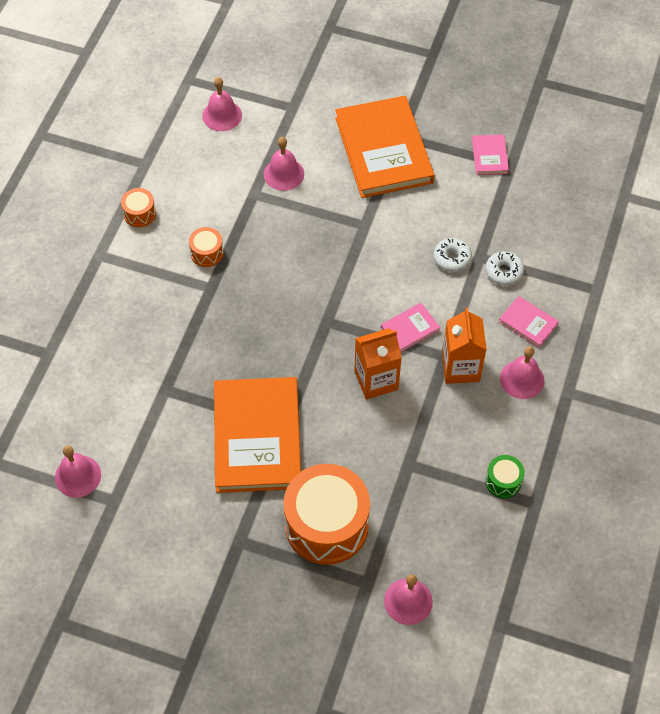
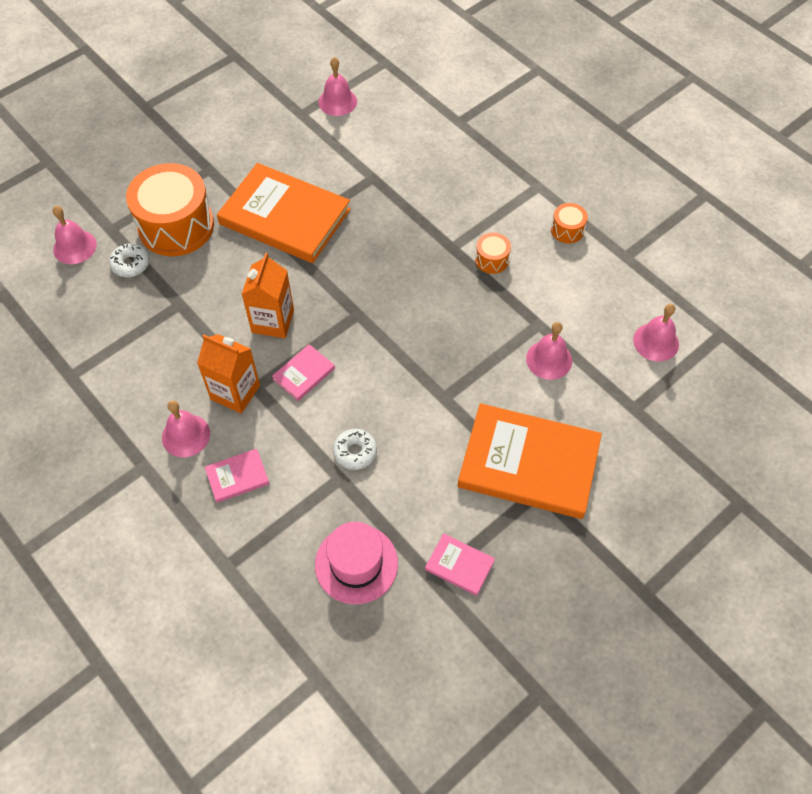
camera: 120 degrees right, 0 degrees up
(410, 329) = (304, 374): pink book -> pink book turned 45 degrees clockwise
(503, 481) = (108, 363): green drum -> none
(504, 272) = (308, 490): white donut -> white donut (130, 264)
(534, 214) = (356, 564): none -> pink hat

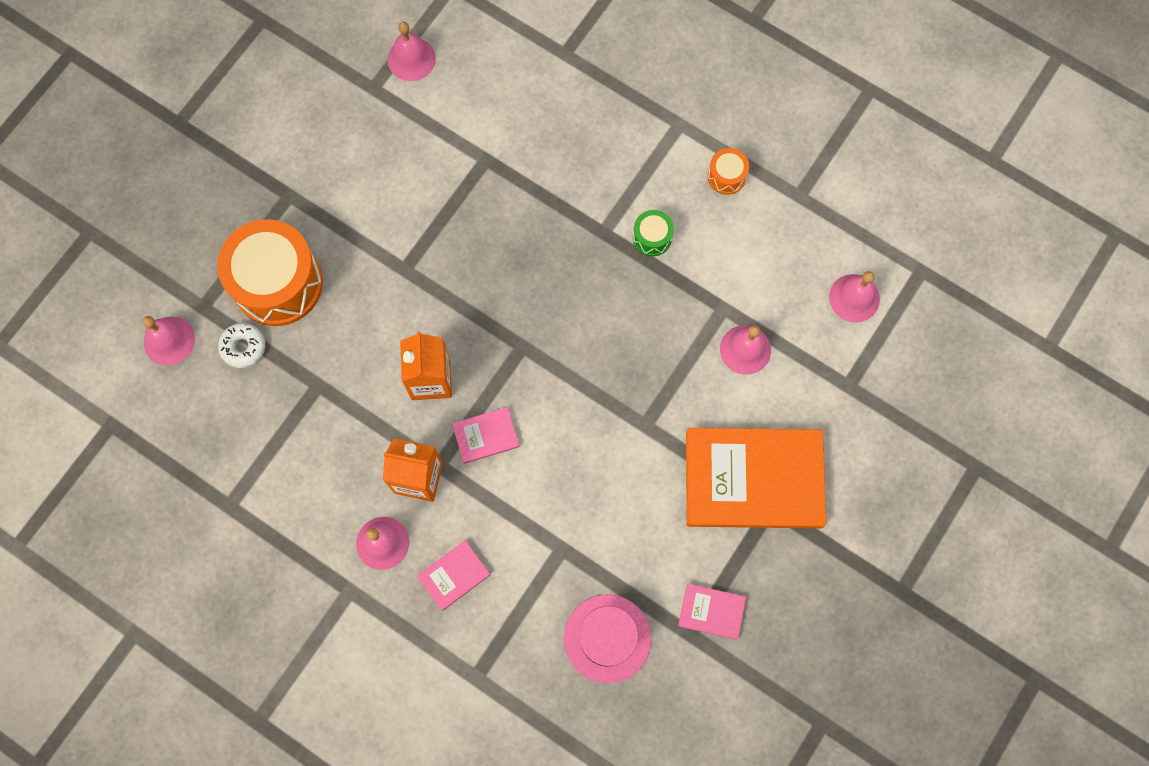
camera: 15 degrees left, 15 degrees up
(285, 217) = (400, 239): orange book -> none
(304, 374) = (486, 436): pink book -> pink book turned 45 degrees clockwise
(355, 452) = (569, 514): white donut -> none
(492, 260) = (652, 238): orange drum -> green drum

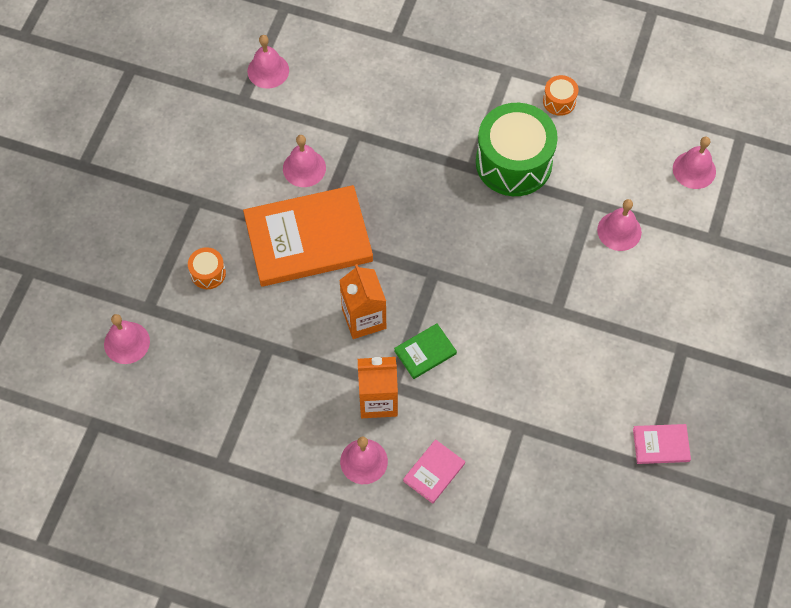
camera: 15 degrees left, 10 degrees down
(243, 347) = (193, 332): white donut -> none
(278, 283) = (208, 273): orange drum -> orange drum, size x0.44
(417, 186) = (304, 168): none -> pink bell
(486, 436) = (425, 352): pink book -> green book
(607, 638) = (581, 489): pink hat -> none
(652, 238) = (513, 162): green drum -> green drum, size x2.27
(753, 479) = (660, 331): orange book -> orange book (308, 239)

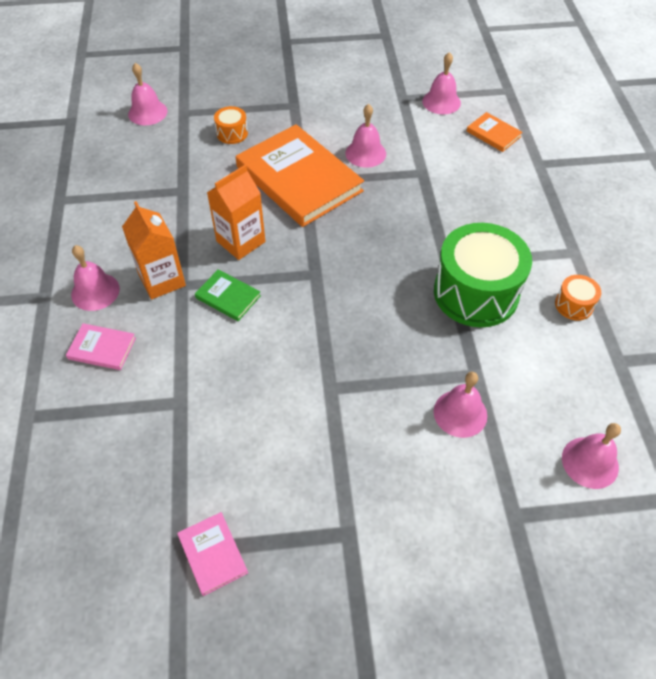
camera: 65 degrees right, 10 degrees down
(337, 52) = (493, 134): none -> orange book

